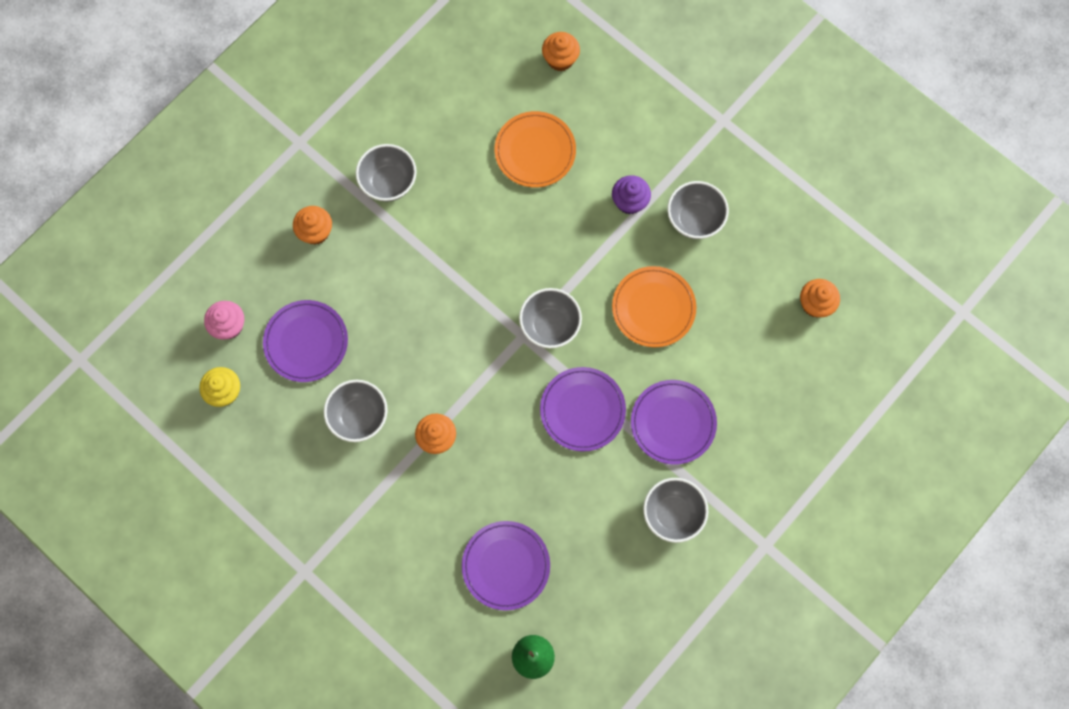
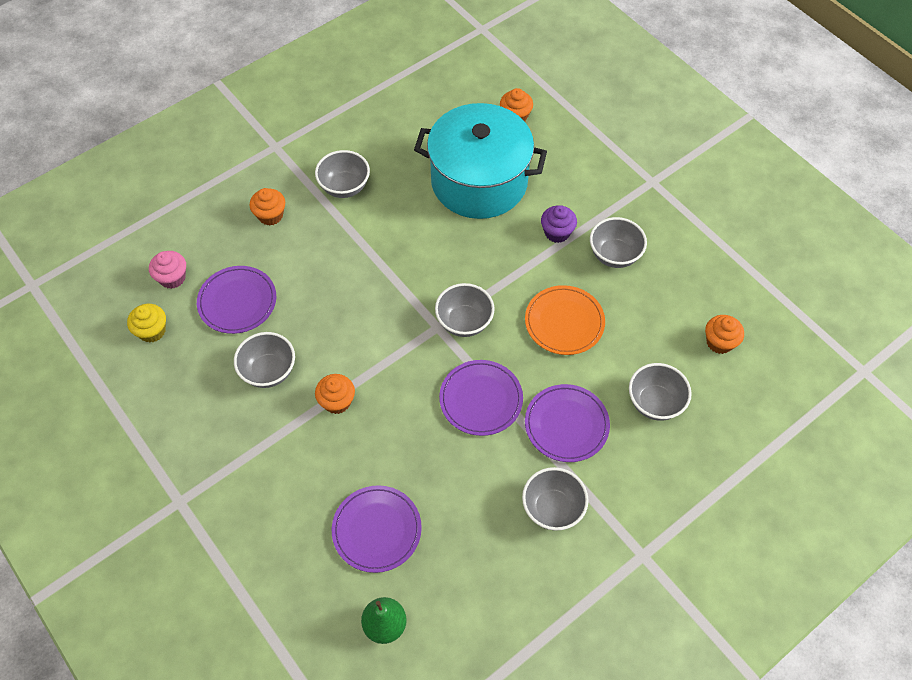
camera: 10 degrees right, 15 degrees down
(535, 151) = (479, 181): orange plate -> turquoise pot
(757, 383) = (655, 403): none -> grey bowl

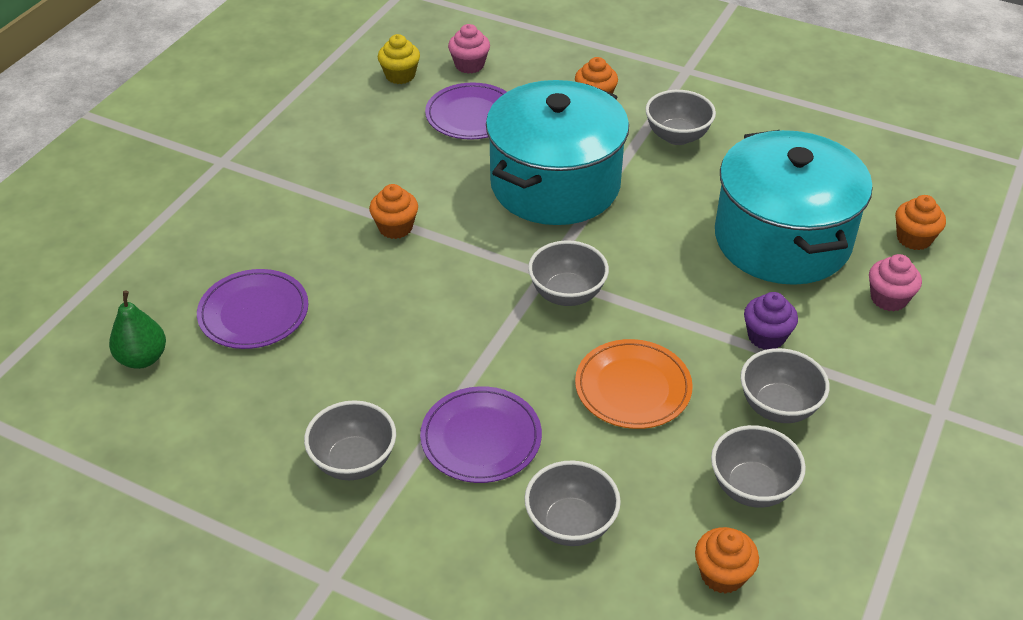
camera: 65 degrees right, 15 degrees down
(269, 371) = (402, 166): grey bowl -> grey bowl (752, 487)
(350, 281) = (555, 184): none -> turquoise pot
(481, 399) = (469, 344): purple plate -> none
(557, 156) = (888, 298): none -> pink cupcake

